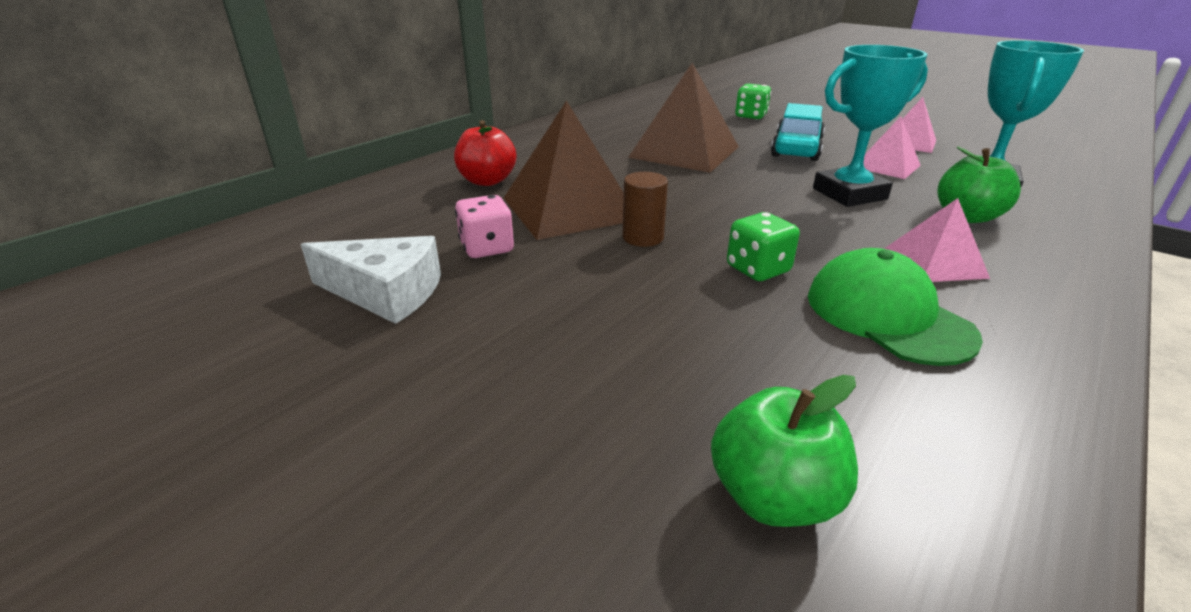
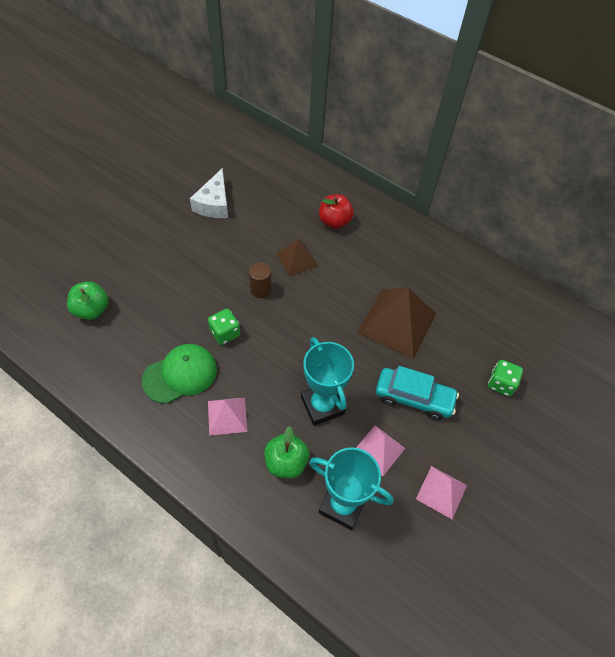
camera: 85 degrees right, 25 degrees up
(487, 248) = (251, 230): pink dice -> none
(569, 208) = (297, 259): brown pyramid -> brown pyramid, size x0.55

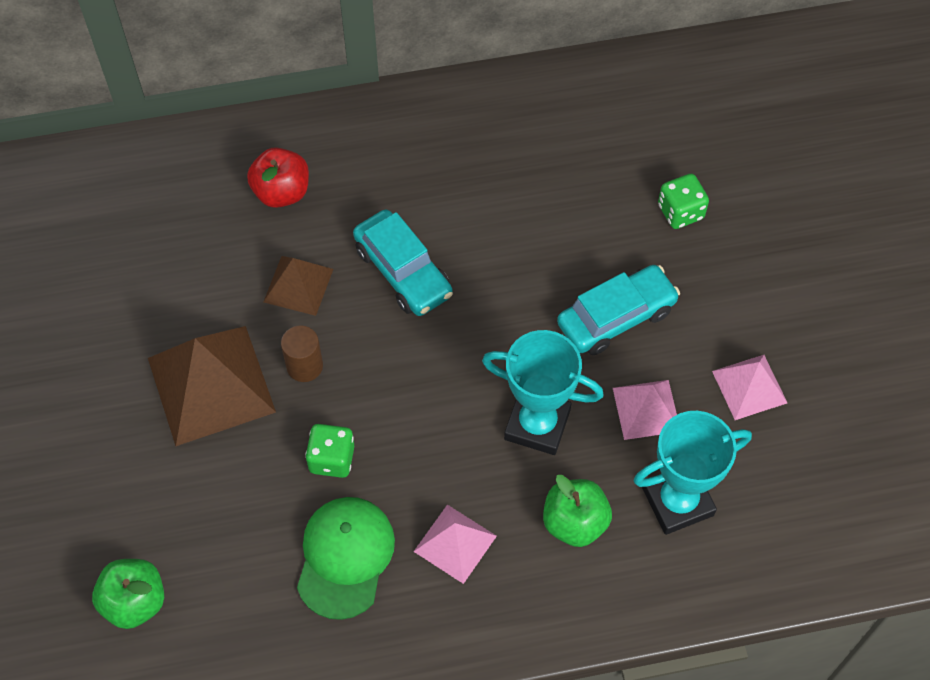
camera: 45 degrees left, 5 degrees up
(214, 203) = (99, 315): white cheese -> none
(344, 292) = (403, 271): none -> turquoise car
(397, 323) = (502, 249): brown pyramid -> brown pyramid (211, 385)

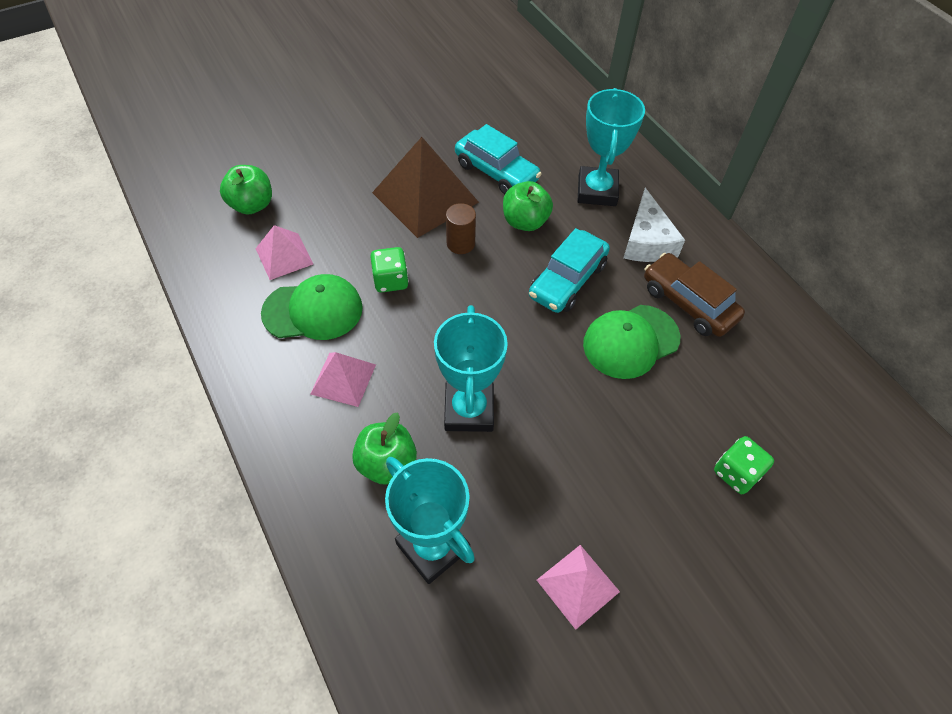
camera: 70 degrees right, 5 degrees down
(281, 192) = (597, 191): red apple -> turquoise trophy
(298, 285) = (525, 221): brown pyramid -> green apple
(378, 171) = (647, 241): none -> white cheese
(477, 168) = (688, 303): none -> brown car
(506, 241) = (630, 341): none -> green cap
(616, 317) = (598, 445): turquoise car -> turquoise car (496, 172)
(646, 409) = (516, 495): pink pyramid -> pink pyramid (284, 256)

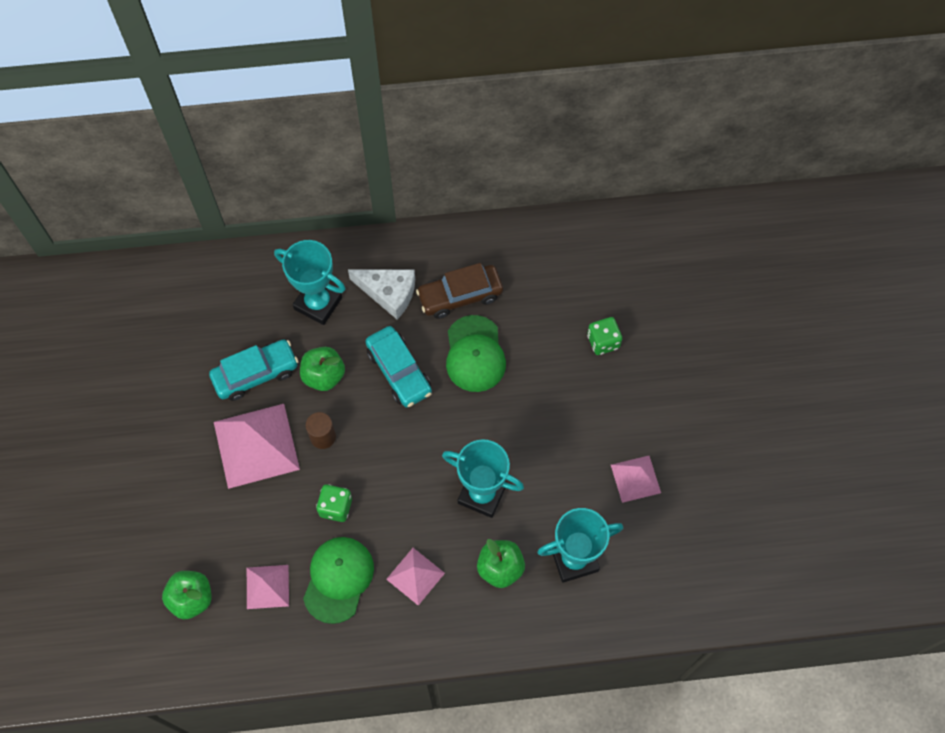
camera: 65 degrees left, 10 degrees up
(425, 197) = (256, 445): brown pyramid -> pink pyramid

